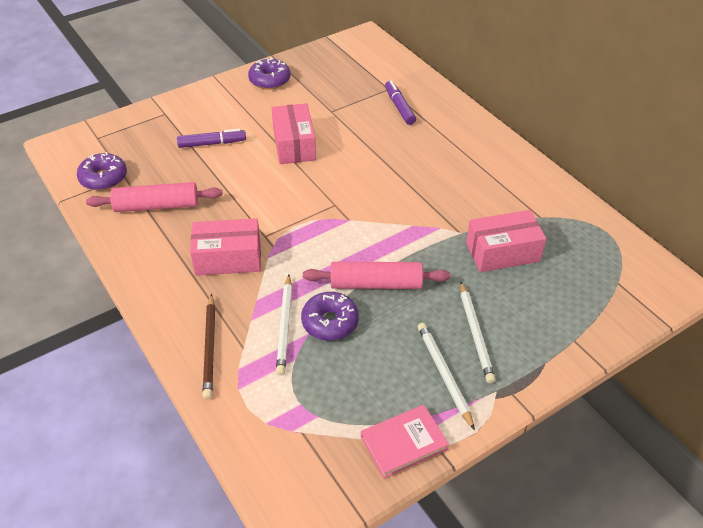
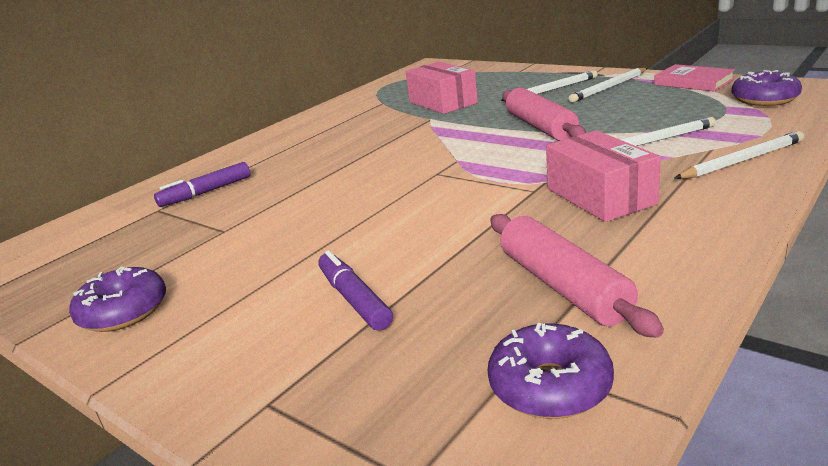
camera: 105 degrees left, 20 degrees down
(210, 347) = (741, 160): brown pencil -> white pencil
(294, 145) = (323, 230): pink box -> none
(330, 322) = (616, 128): purple donut -> purple donut (764, 99)

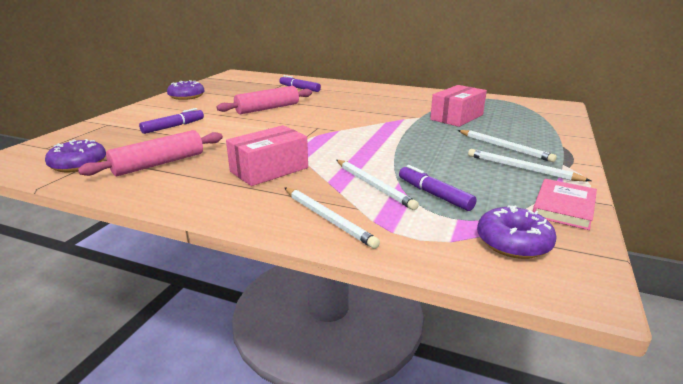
camera: 70 degrees right, 0 degrees up
(541, 127) = (405, 148): pink rolling pin -> pink rolling pin (267, 108)
(674, 119) = (434, 195): none -> purple marker

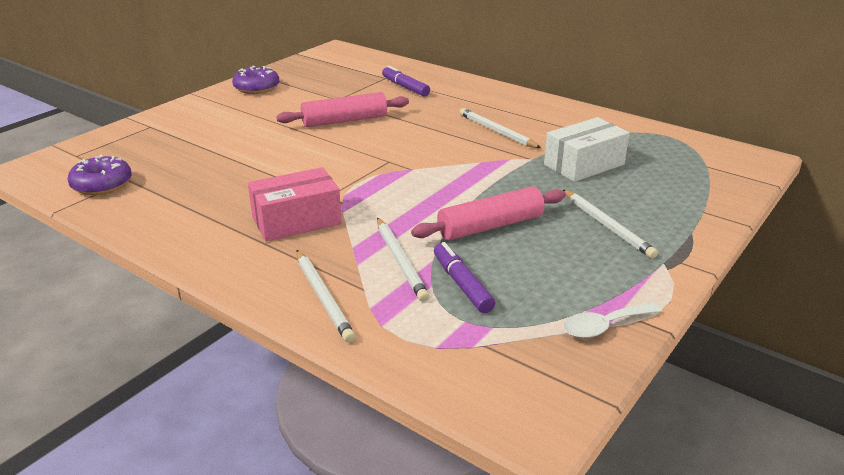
camera: 15 degrees right, 5 degrees up
(159, 164) = (183, 195): pink rolling pin -> pink rolling pin (490, 226)
(173, 127) = (220, 139): purple marker -> none
(457, 117) = (584, 164): pink box -> white box
(513, 242) = (504, 361): purple donut -> none
(522, 168) = (602, 262): white pencil -> white pencil (497, 131)
(563, 207) = (604, 326): pink book -> white spoon

